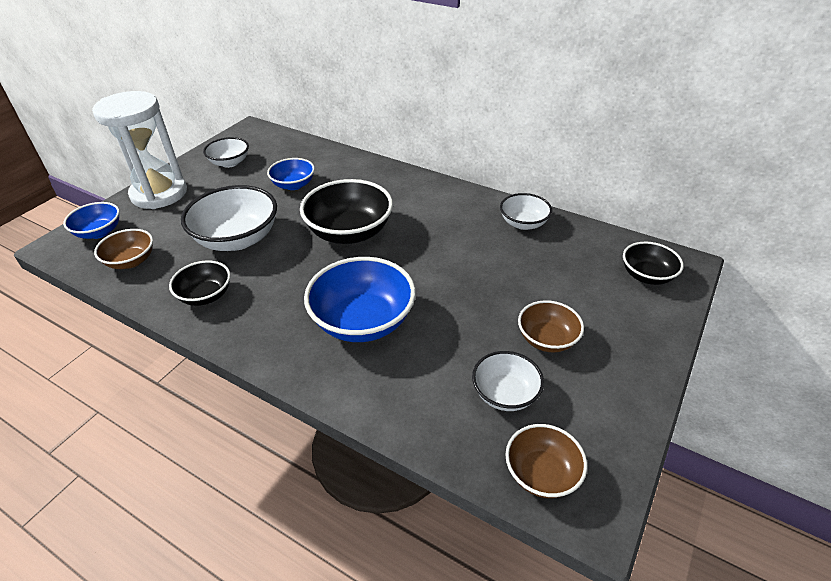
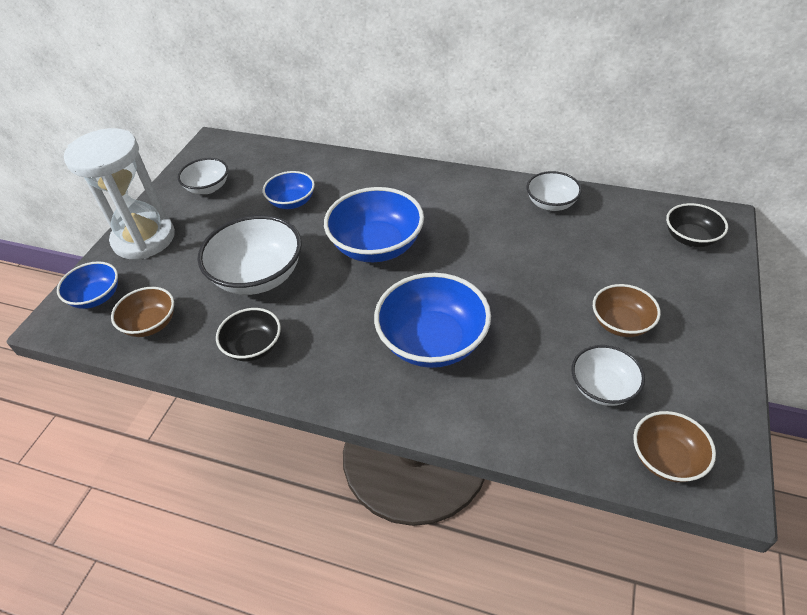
camera: 10 degrees left, 5 degrees up
(349, 232) = (376, 246): black bowl -> blue bowl

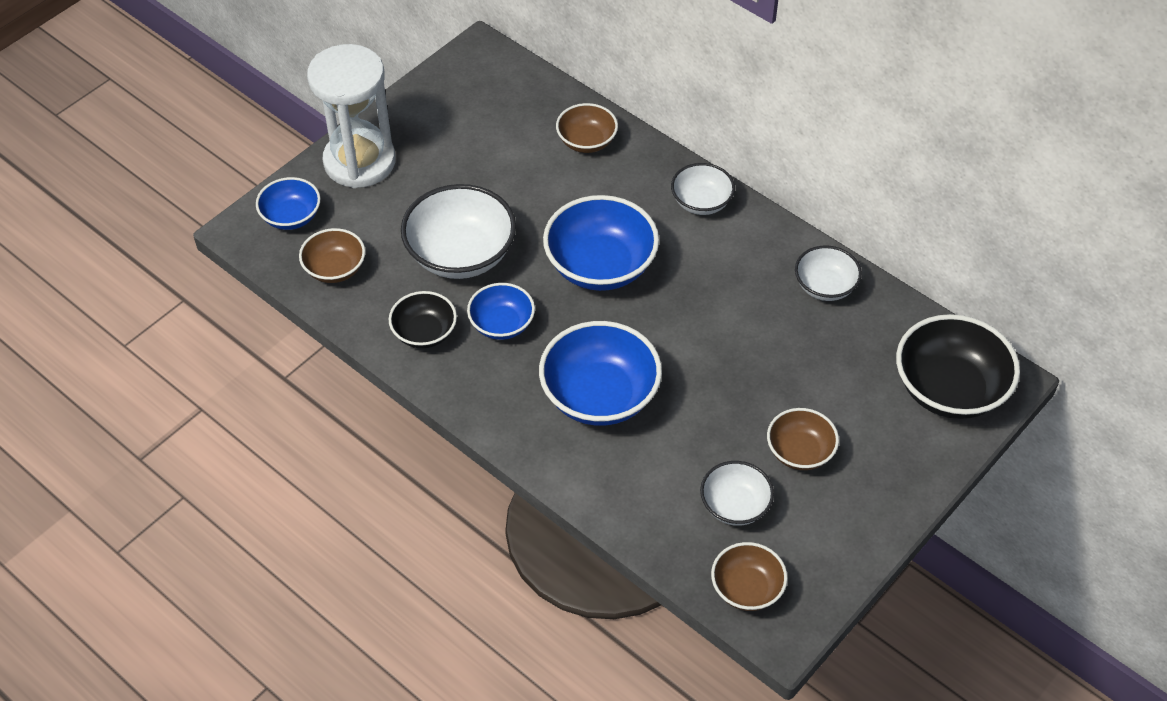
camera: 20 degrees right, 5 degrees up
(208, 188) = (451, 117): white bowl -> white bowl (701, 202)
(292, 202) = (536, 173): blue bowl -> blue bowl (502, 324)
(320, 171) = (586, 141): none -> brown bowl
(690, 238) = (949, 389): black bowl -> black bowl, size x1.74

